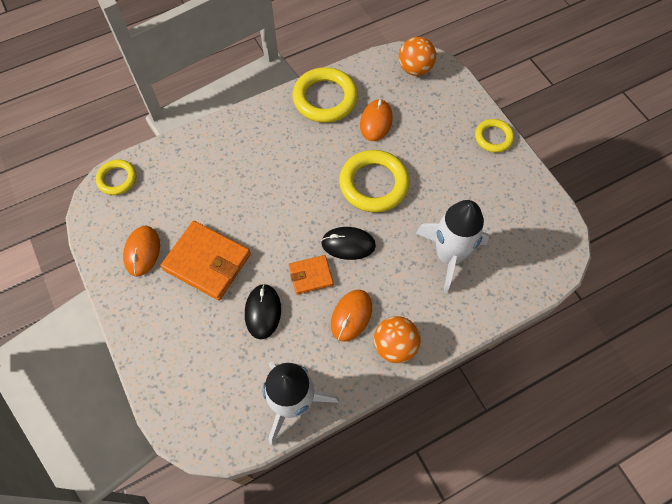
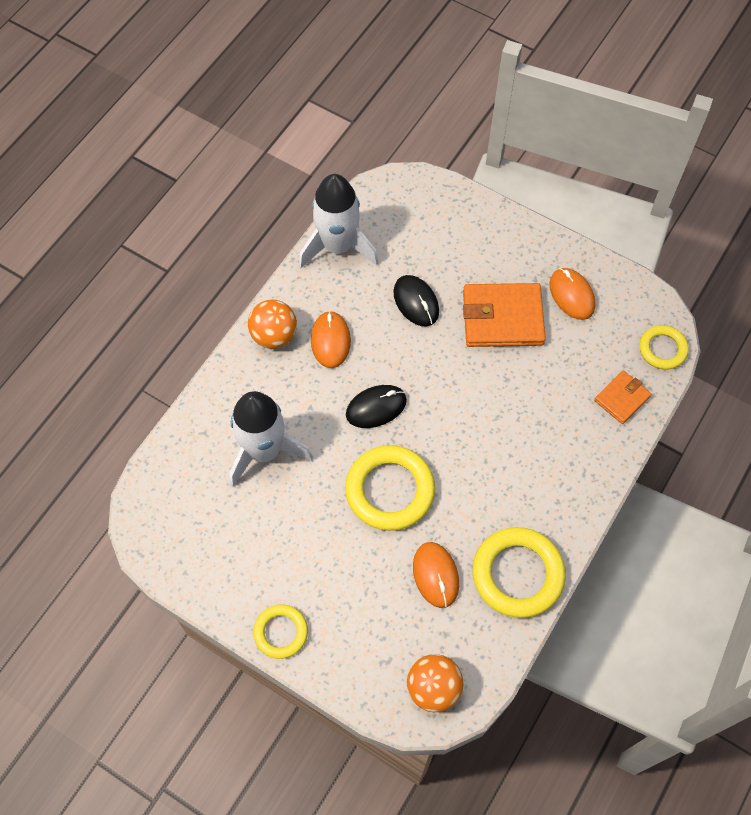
camera: 150 degrees right, 0 degrees up
(311, 276) = (393, 357): orange wallet -> orange wallet (622, 398)

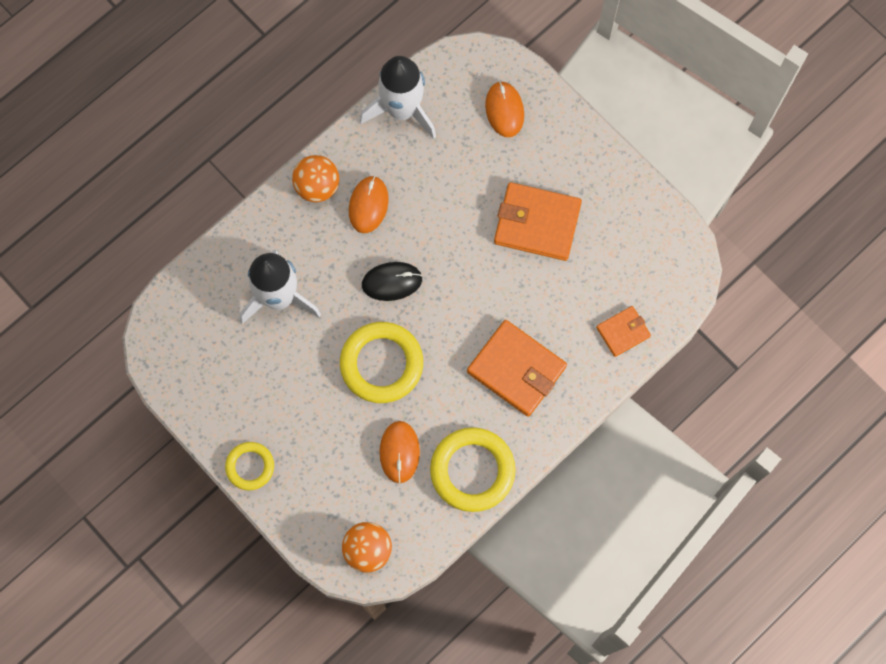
camera: 15 degrees right, 10 degrees up
(416, 302) = (460, 186): black mouse -> none
(529, 461) = (516, 369): none -> orange wallet
(572, 295) = (611, 217): orange mouse -> orange mouse (504, 110)
(662, 349) = (679, 293): yellow ring -> none

